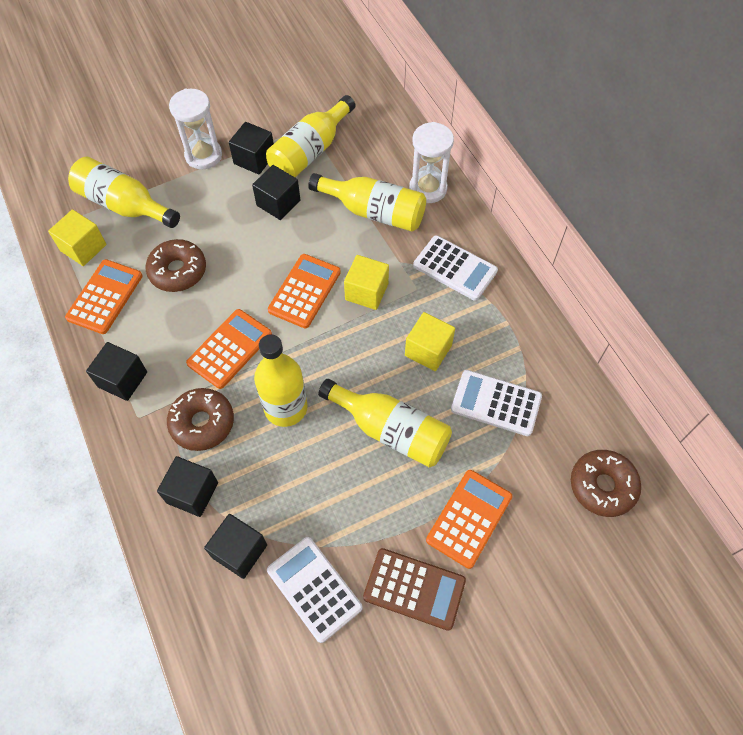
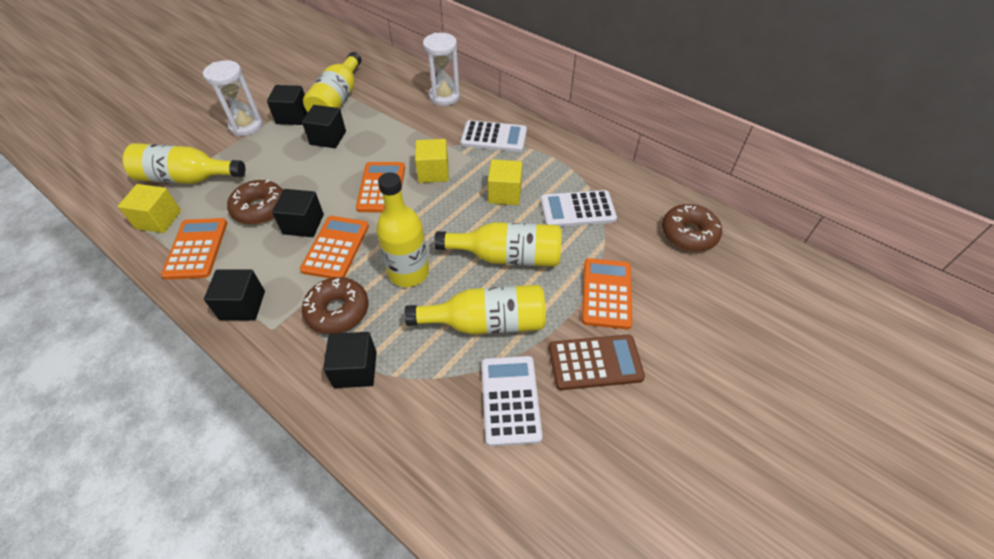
camera: 25 degrees left, 10 degrees down
(239, 551) = (425, 398): black cube -> black cube (303, 224)
(314, 589) = (510, 400): white calculator -> white calculator turned 60 degrees clockwise
(374, 212) = (410, 122): yellow bottle -> yellow bottle (486, 323)

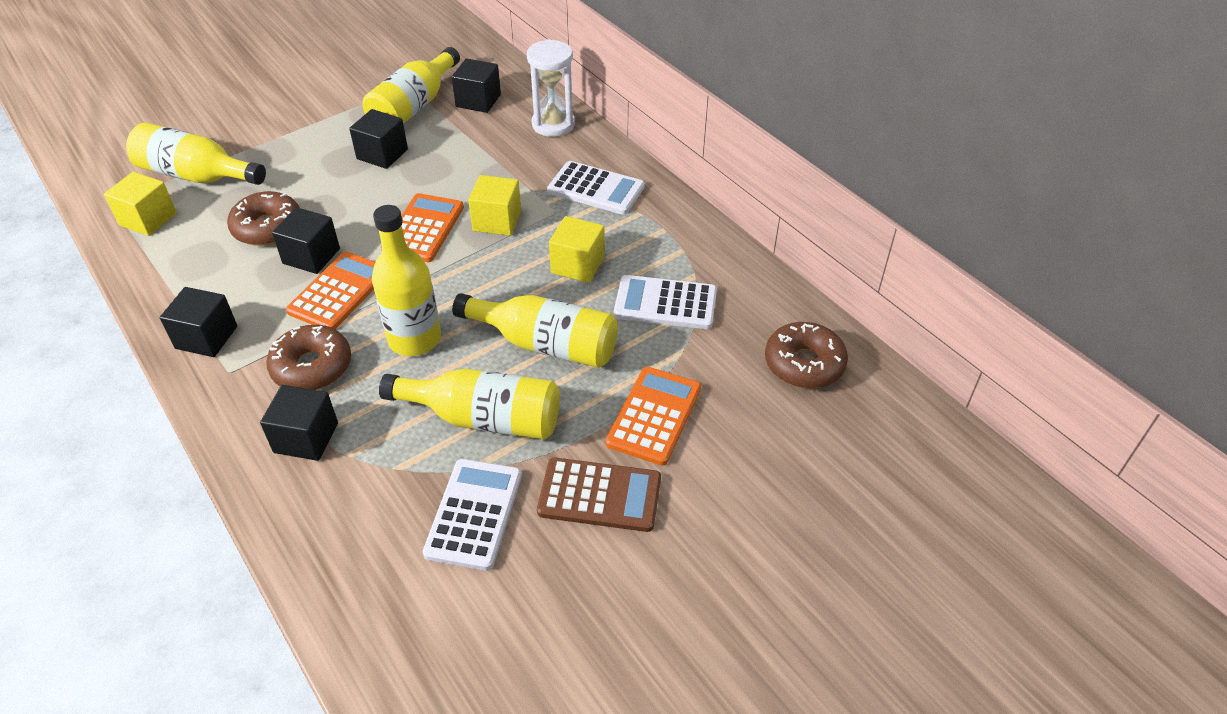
camera: 15 degrees right, 5 degrees down
(196, 249) = (178, 261): orange calculator -> none
(246, 126) = (289, 122): white hourglass -> none
(292, 116) = (349, 119): black cube -> black cube (478, 101)

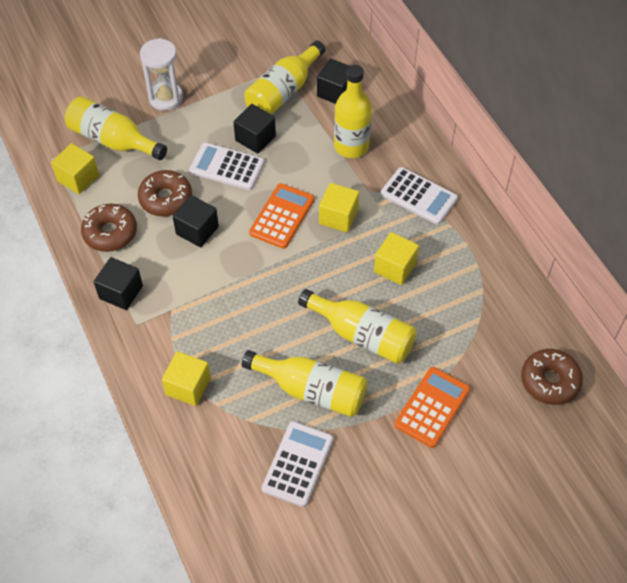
camera: 10 degrees right, 10 degrees up
(306, 438) = (188, 386): black cube -> yellow cube
(312, 367) = (194, 329): brown donut -> brown donut (110, 233)
(339, 292) = (216, 266): orange calculator -> none
(414, 339) = (268, 316): yellow bottle -> yellow bottle (351, 146)
(553, 124) = (393, 125): white hourglass -> white hourglass (166, 98)
(599, 495) = (384, 464): brown calculator -> none
(665, 303) = (456, 312): white calculator -> white calculator (227, 167)

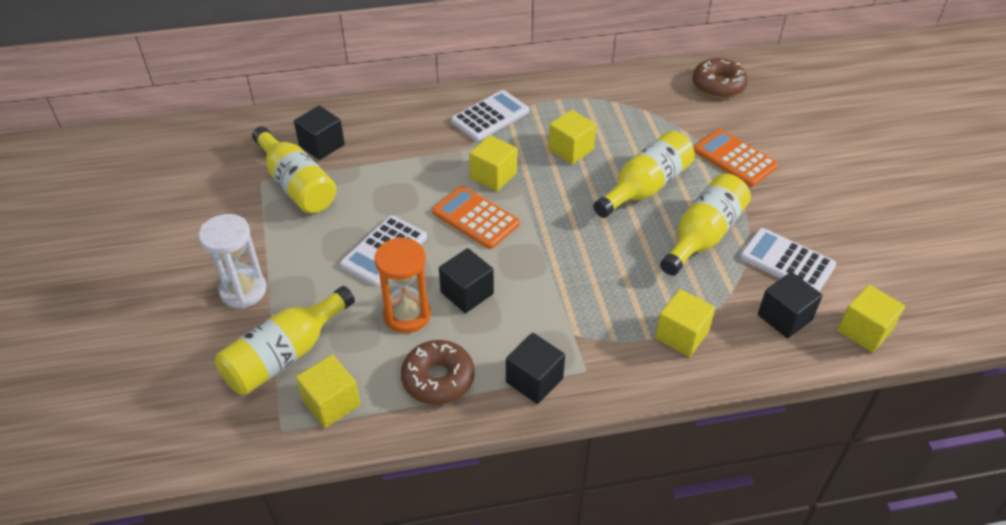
camera: 75 degrees left, 10 degrees down
(166, 199) = (407, 315): brown donut -> orange hourglass
(227, 534) = (864, 330): none -> yellow cube
(255, 138) = (353, 220): black cube -> black cube (784, 317)
(351, 146) = (403, 148): yellow bottle -> none

